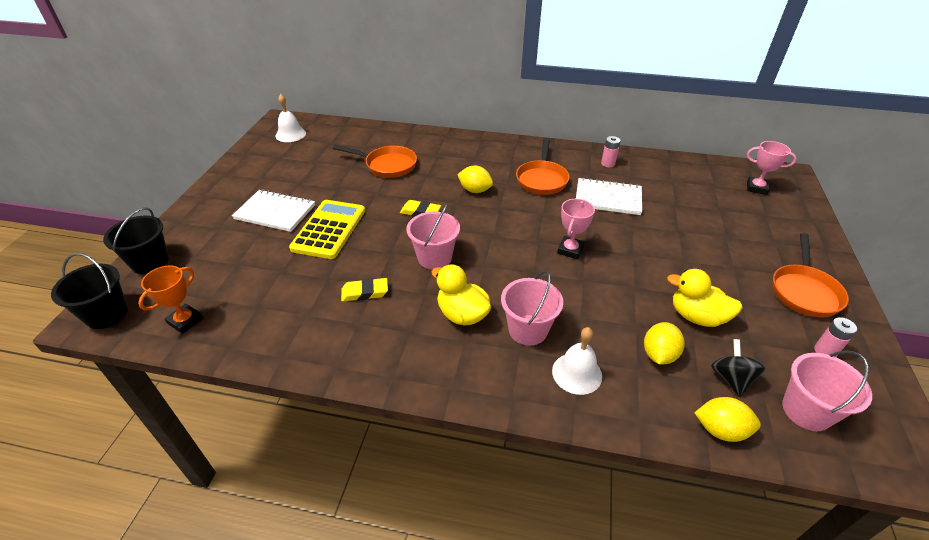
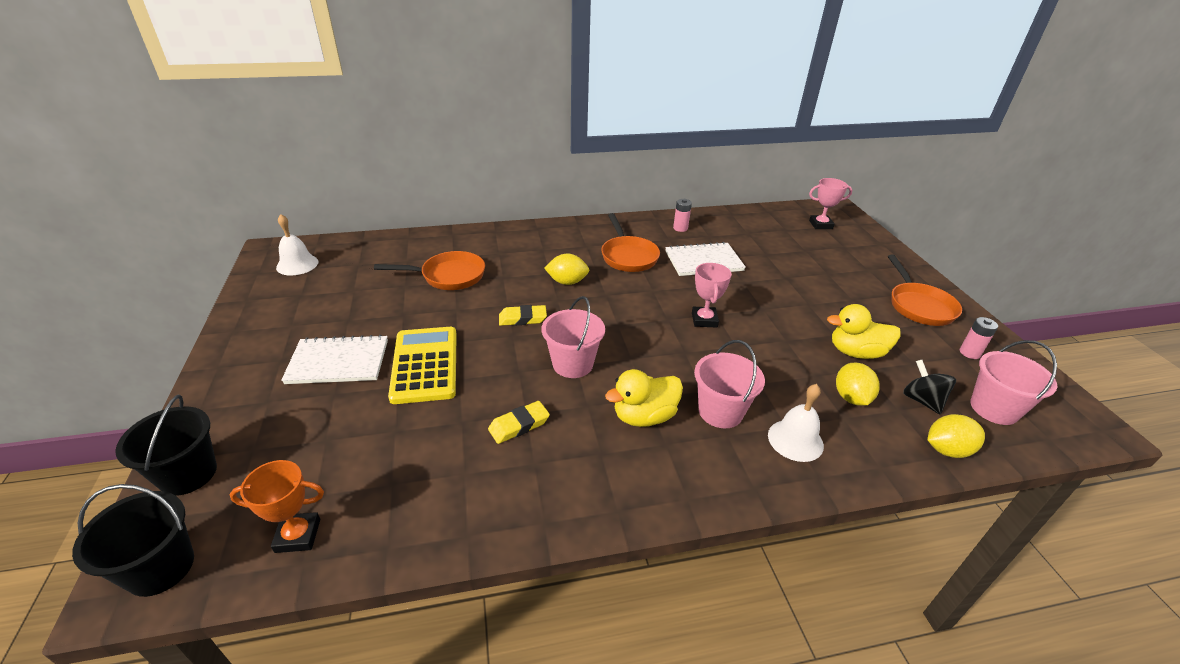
camera: 25 degrees left, 5 degrees down
(185, 321) = (298, 535): orange trophy -> orange trophy turned 75 degrees clockwise
(462, 314) = (644, 416): yellow duck -> yellow duck turned 45 degrees counterclockwise

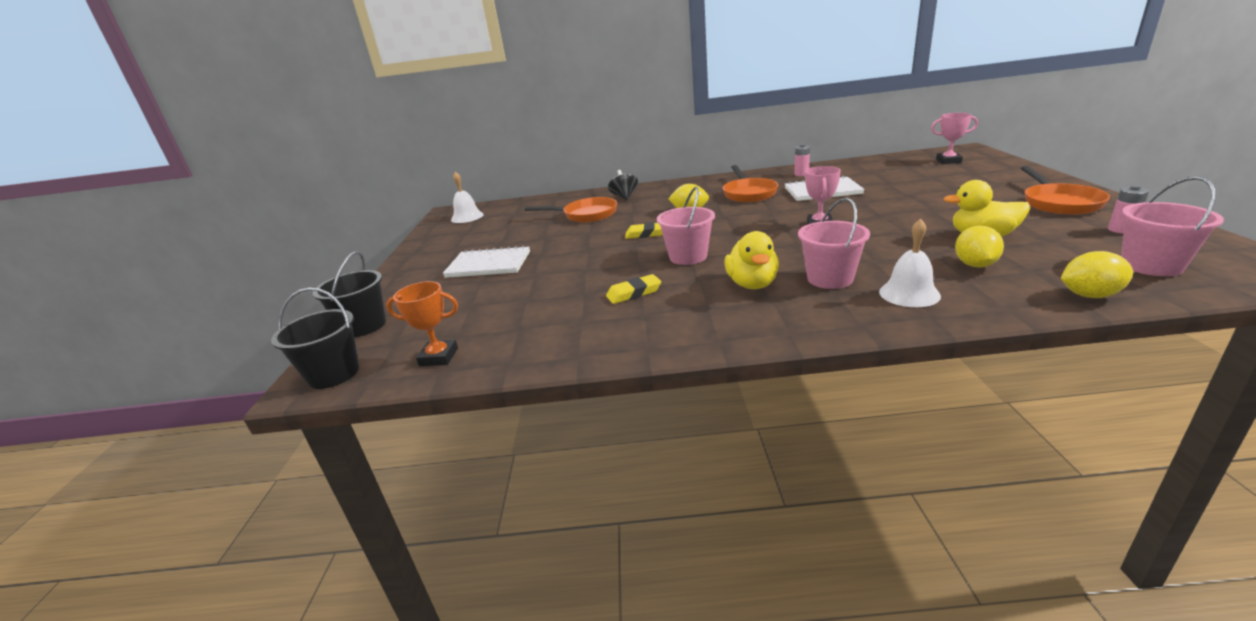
camera: 15 degrees right, 10 degrees down
(425, 365) = (558, 263): yellow calculator -> none
(644, 416) = (752, 284): yellow duck -> yellow duck turned 75 degrees counterclockwise
(921, 400) = (1059, 263): black spinning top -> black spinning top (624, 197)

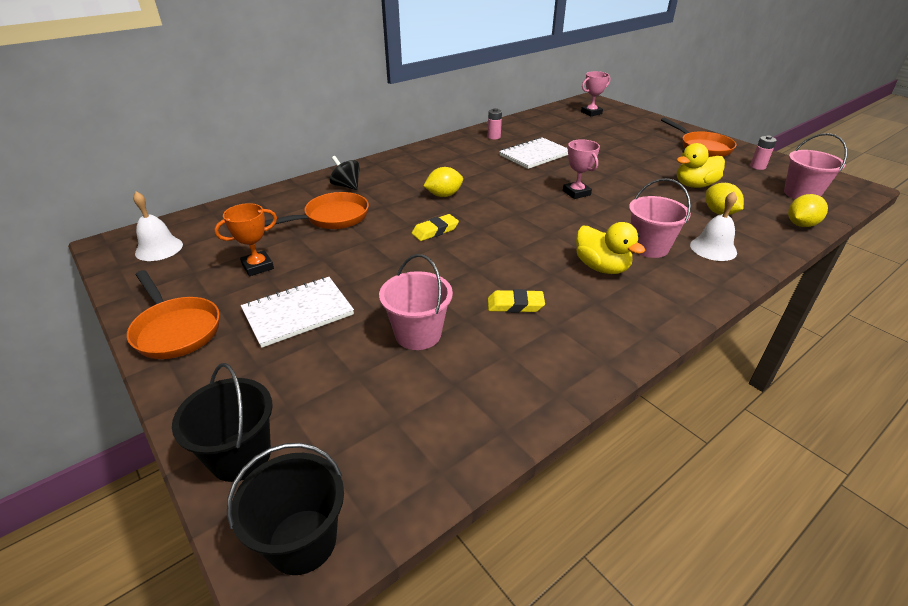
camera: 40 degrees left, 10 degrees up
(439, 357) = (413, 455): orange trophy -> orange trophy (258, 266)
(634, 293) = (515, 305): yellow eraser -> yellow eraser turned 60 degrees clockwise
(688, 257) = (511, 250): pink bucket -> pink bucket (418, 334)
(748, 193) = (474, 165): orange pan -> orange pan (176, 330)

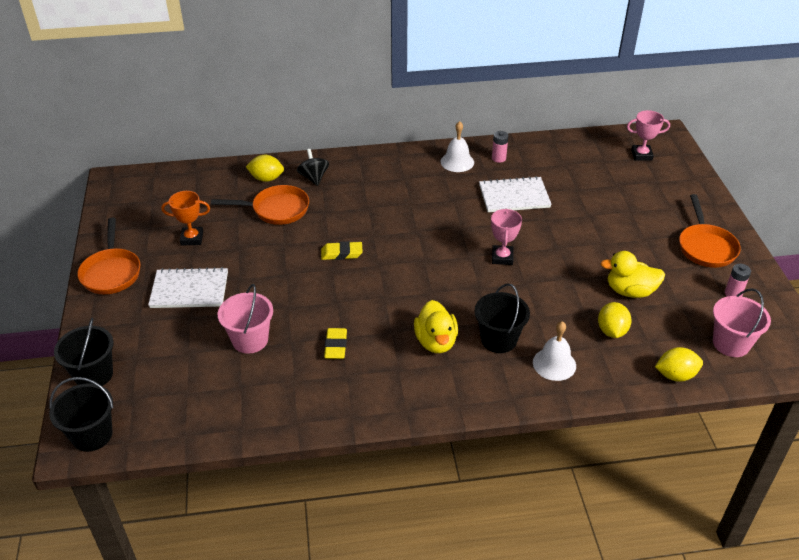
camera: 30 degrees right, 5 degrees up
(159, 248) = (141, 196): white bell -> white bell (457, 162)
(444, 195) = (383, 217): yellow lemon -> yellow lemon (266, 178)
(515, 305) = (336, 346): yellow eraser -> yellow eraser turned 60 degrees clockwise
(649, 247) = (499, 339): pink bucket -> black bucket

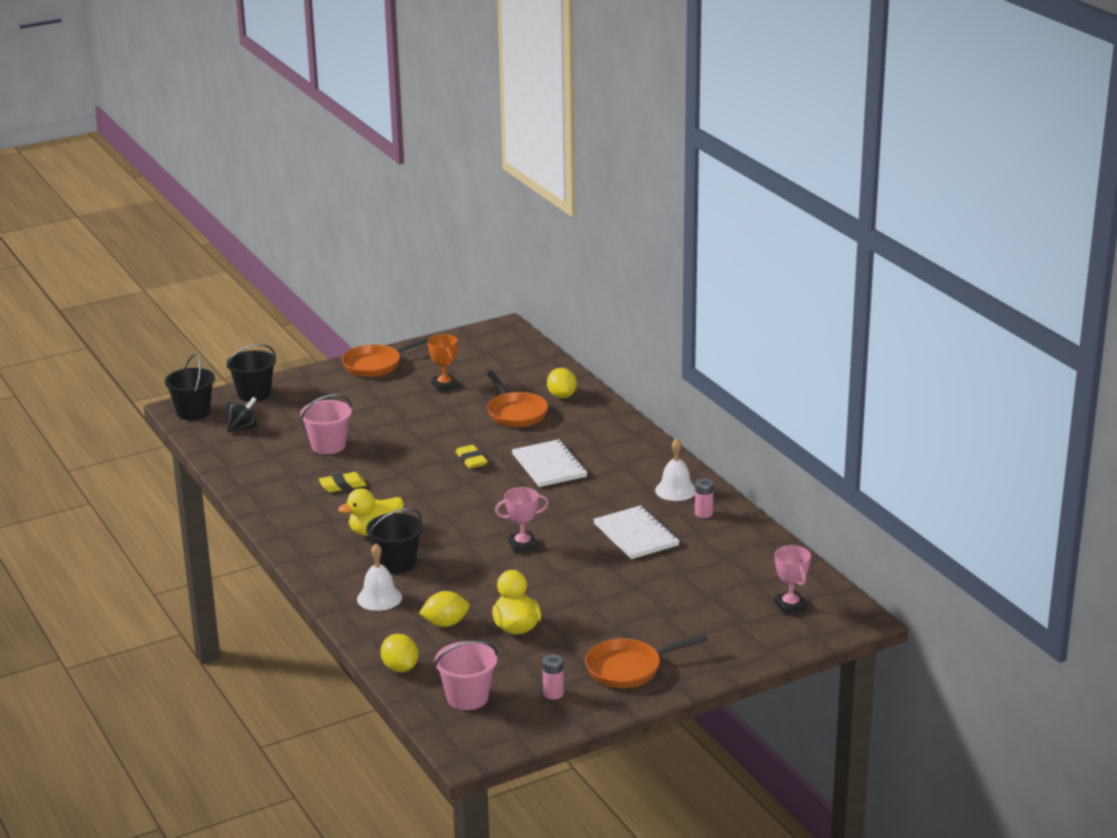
camera: 70 degrees right, 15 degrees down
(189, 290) = (375, 403): white notebook -> white notebook (549, 465)
(314, 178) = (582, 419): black spinning top -> black spinning top (242, 428)

